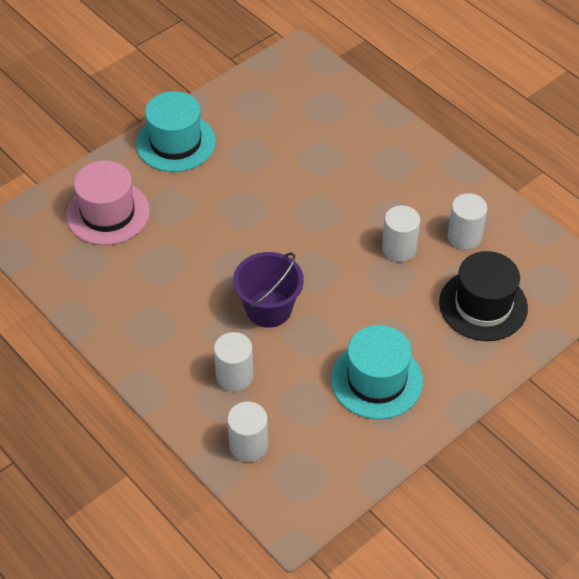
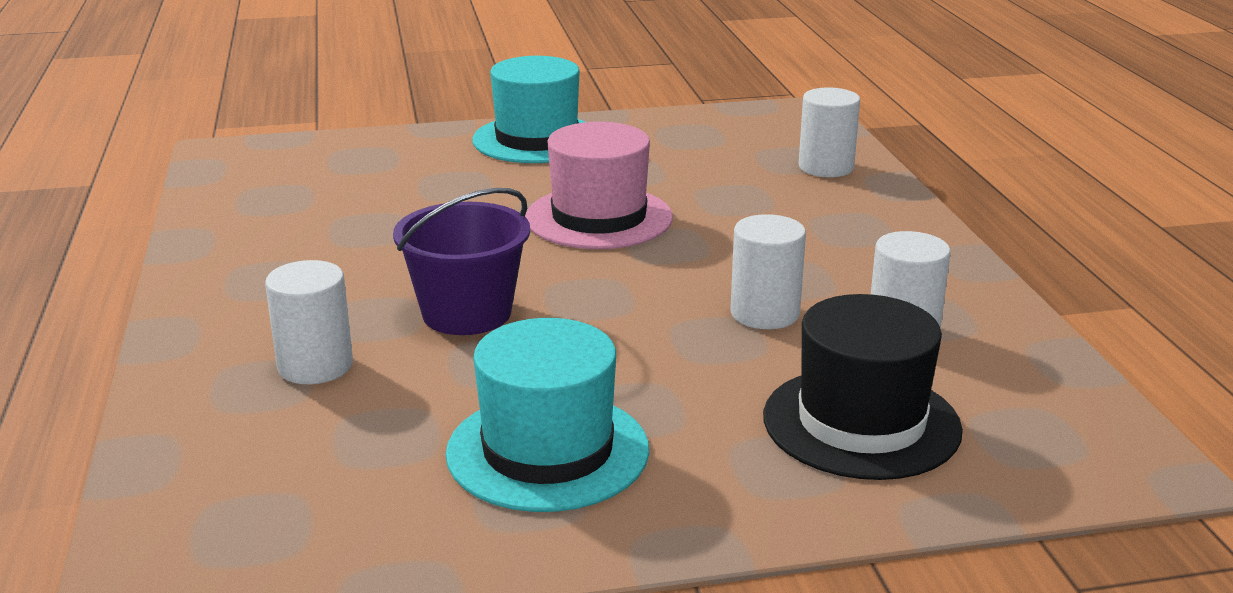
camera: 30 degrees right, 25 degrees down
(108, 213) = (365, 170): pink hat -> pink hat (599, 218)
(248, 445) = (222, 453): white cylinder -> white cylinder (826, 167)

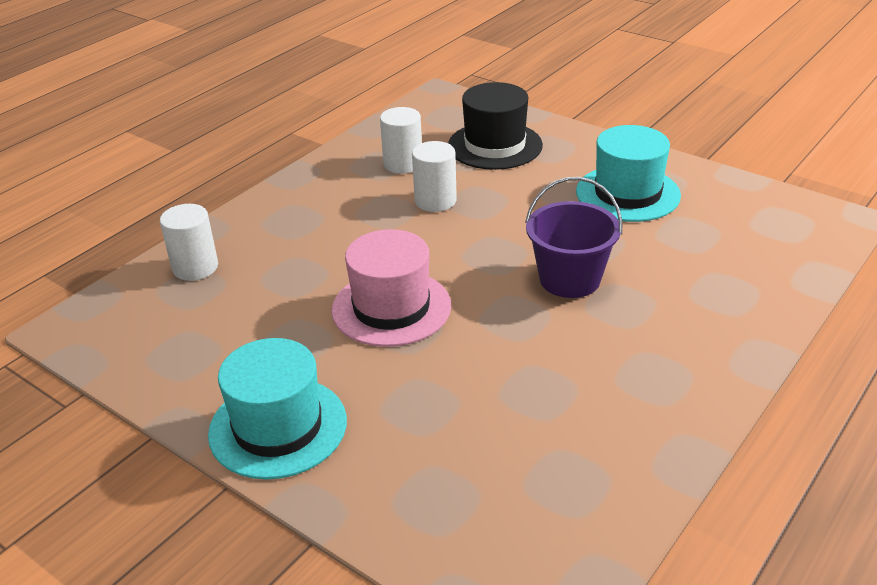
camera: 130 degrees left, 10 degrees up
(315, 366) = (686, 288): white cylinder -> none

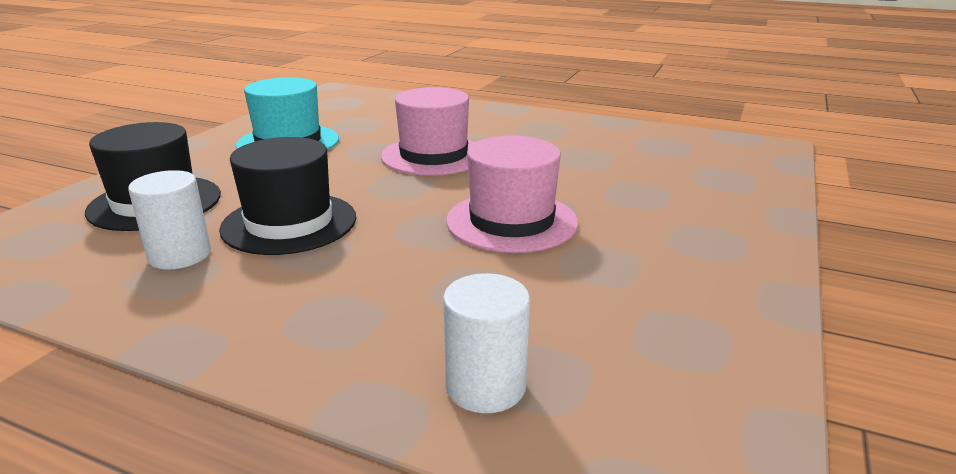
camera: 105 degrees left, 10 degrees down
(278, 427) = (727, 249): turquoise hat -> none
(435, 201) = (289, 223): white cylinder -> black hat
(569, 279) = (433, 155): purple bucket -> pink hat

